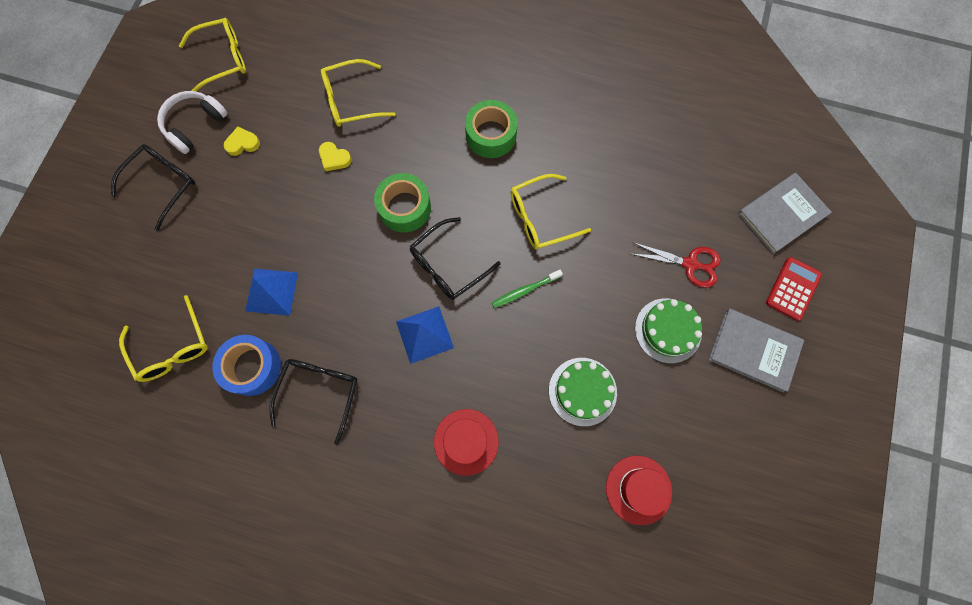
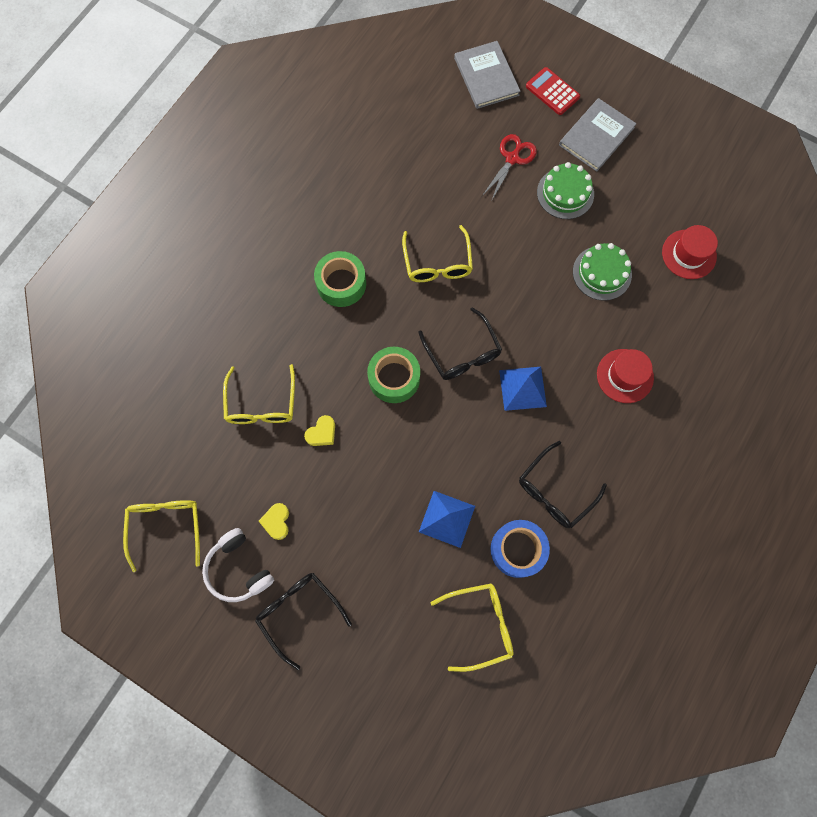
camera: 75 degrees left, 0 degrees up
(320, 392) = (555, 491): black glasses -> black glasses turned 75 degrees counterclockwise
(525, 290) = (503, 294): green toothbrush -> none

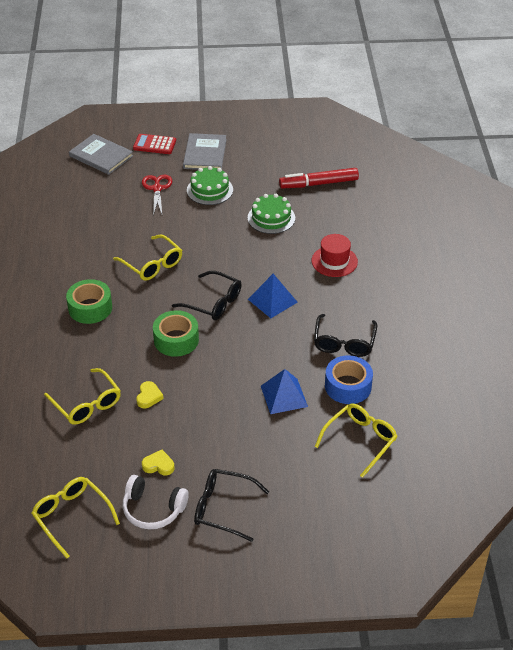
camera: 35 degrees left, 30 degrees down
(276, 521) = (158, 465): yellow heart -> yellow heart turned 135 degrees clockwise
(689, 254) = (318, 184): red hat -> red marker

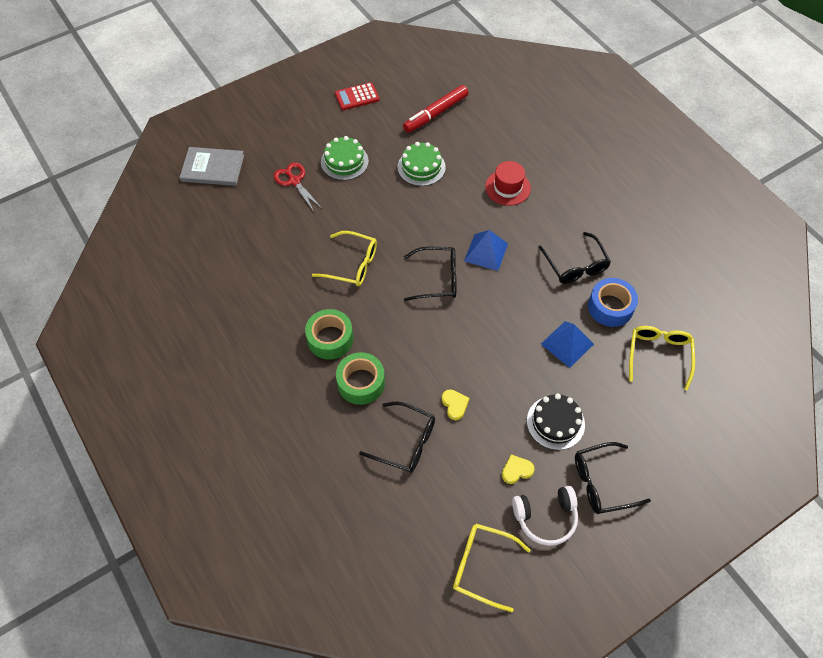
camera: 30 degrees left, 15 degrees up
(87, 404) = (405, 442): yellow glasses -> black glasses
(154, 145) = (255, 134): red calculator -> red calculator (357, 97)
(176, 340) = (434, 334): green tape -> green tape (361, 383)
(205, 154) = (310, 124): grey book -> none
(222, 447) = (555, 422): none -> black cake

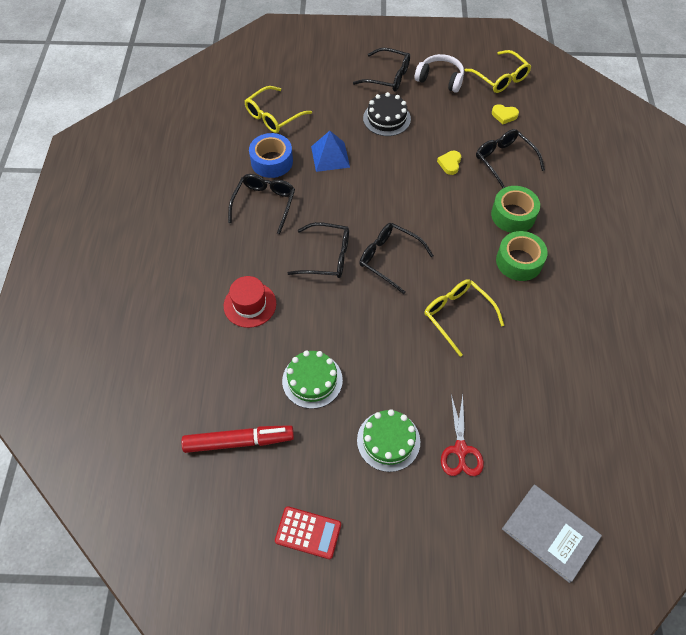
camera: 145 degrees left, 0 degrees up
(486, 252) = (327, 257): blue pyramid -> black glasses
(516, 470) = (438, 108): yellow heart -> yellow heart (504, 115)

